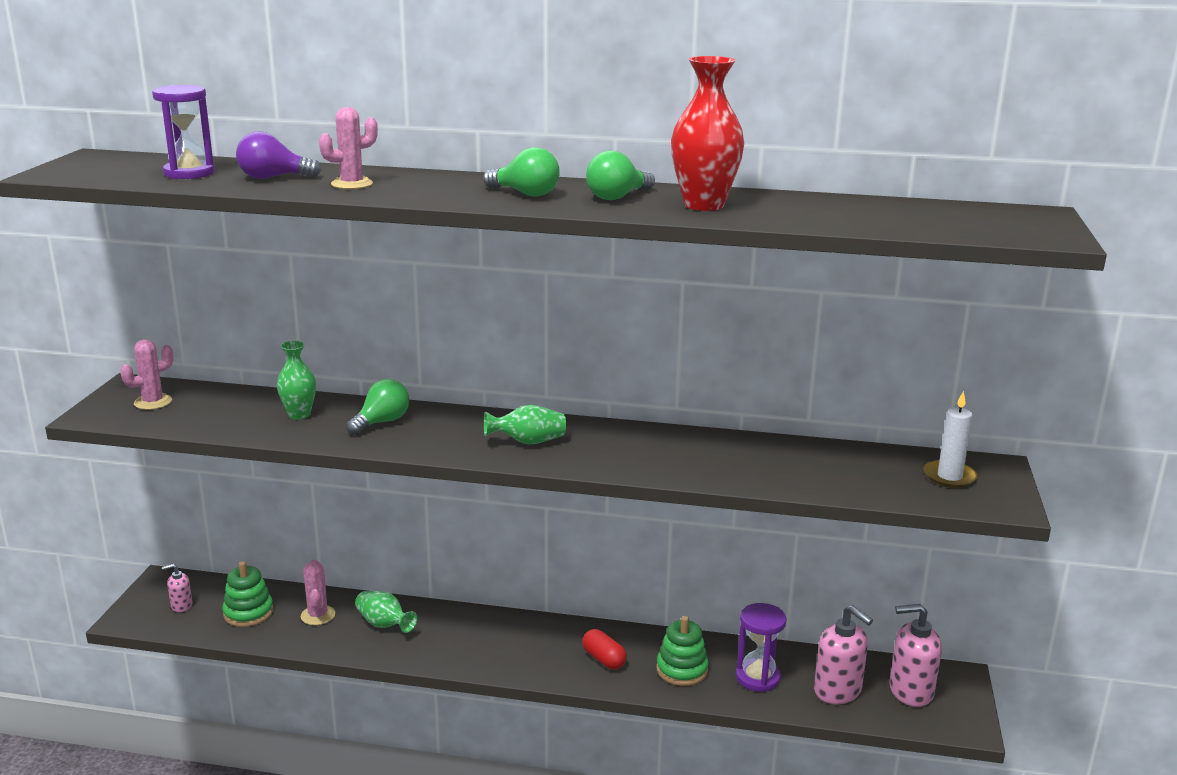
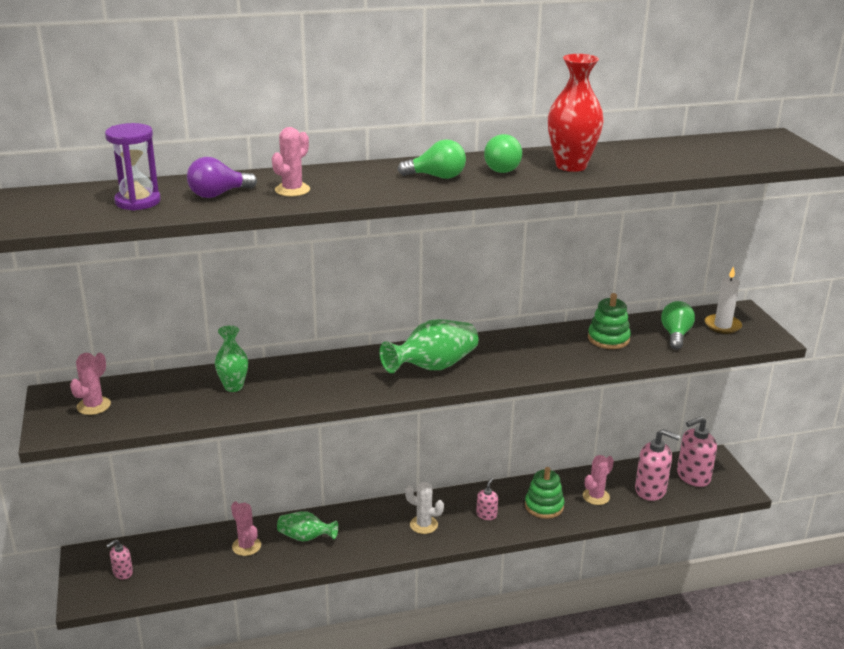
camera: 25 degrees left, 5 degrees up
(248, 613) = (186, 561): green stacking toy -> green stacking toy (608, 339)
(381, 422) = (307, 377): green light bulb -> green light bulb (675, 335)
(522, 649) = (423, 525): none -> white cactus
(528, 442) = (433, 367): green vase -> green vase, size x1.60
(604, 659) = (486, 515): red capsule -> pink soap dispenser
(757, 677) = (596, 496): purple hourglass -> pink cactus

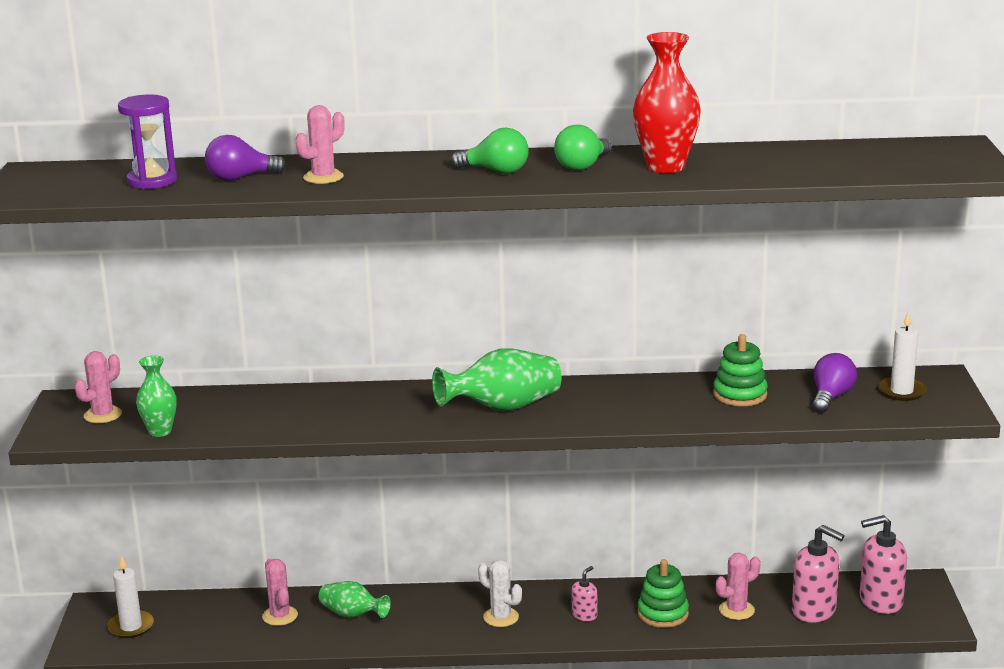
camera: 15 degrees right, 5 degrees down
(122, 573) = (131, 627): pink soap dispenser -> white candle
(233, 387) = (262, 409): green vase -> green vase (160, 431)
(675, 335) = (831, 397): green light bulb -> purple light bulb

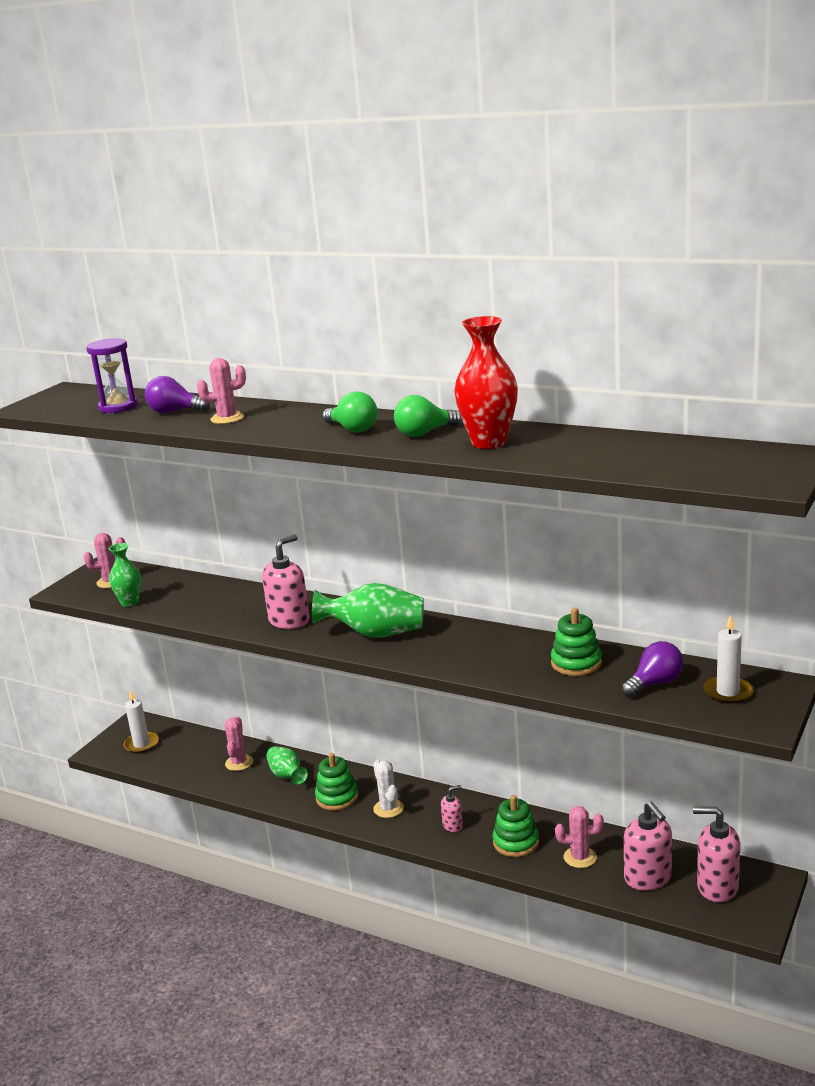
camera: 30 degrees right, 0 degrees up
(388, 413) = (289, 620): none -> pink soap dispenser
(432, 621) = (337, 797): none -> green stacking toy

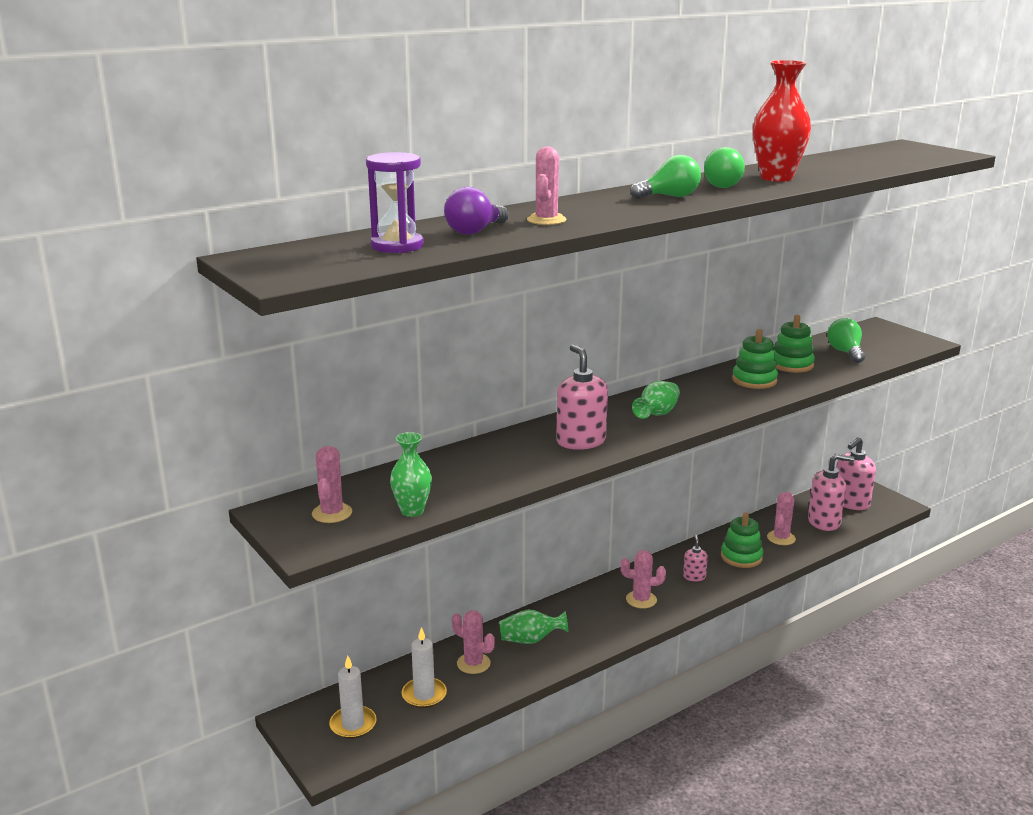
camera: 65 degrees left, 0 degrees up
(337, 797) = (597, 621): green stacking toy -> green stacking toy (754, 380)
(375, 634) = (657, 414): green vase -> green vase, size x0.62
(388, 808) = (641, 600): white cactus -> pink cactus
(655, 683) = (845, 352): purple light bulb -> green light bulb
(728, 692) = (876, 339): white candle -> white candle (424, 695)

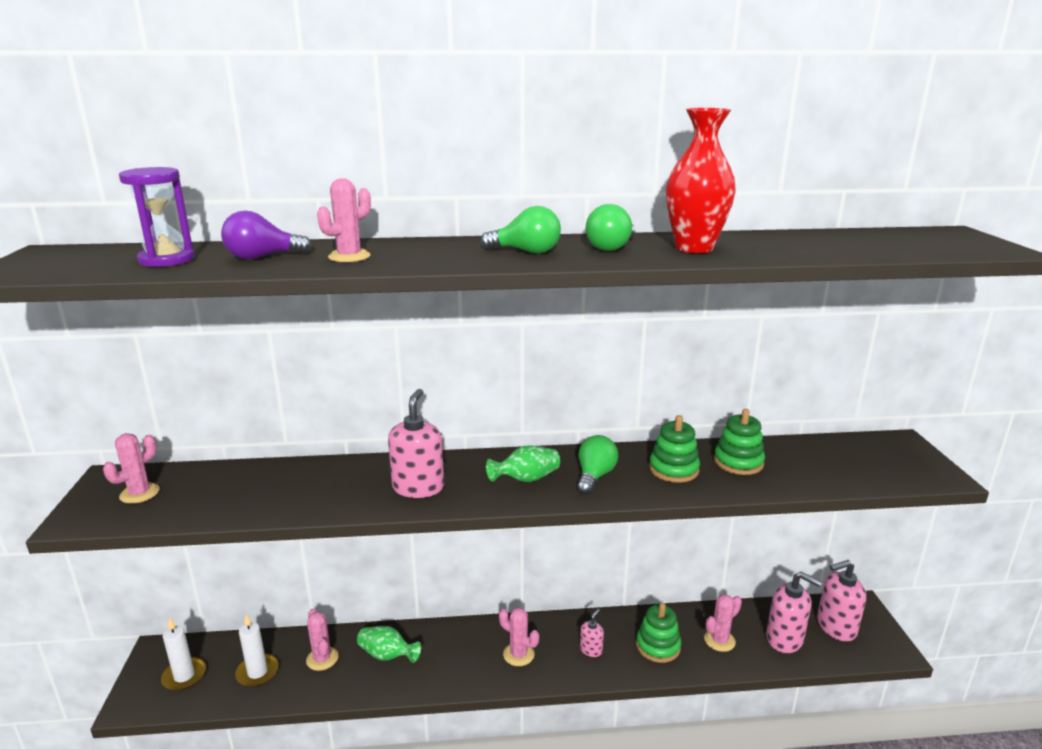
camera: 30 degrees right, 0 degrees up
(412, 511) = (191, 512): green vase -> none
(845, 352) = (820, 464): green light bulb -> green light bulb (594, 476)

